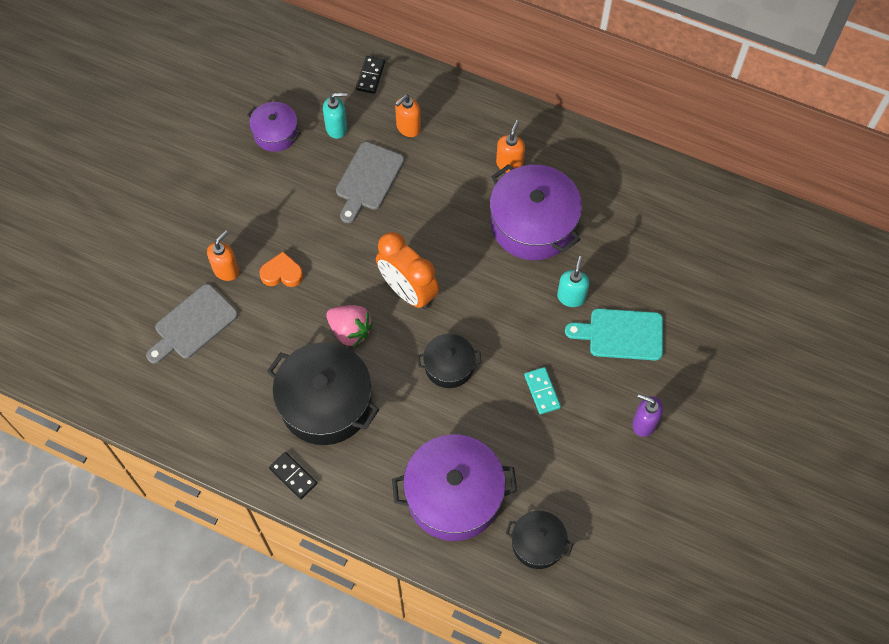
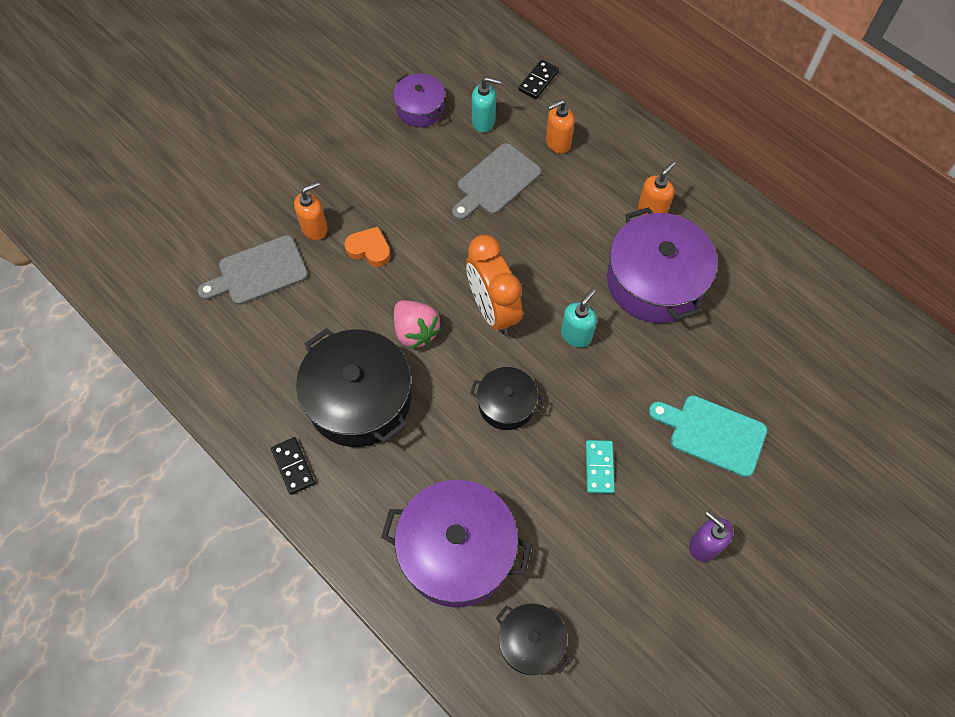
camera: 20 degrees right, 0 degrees up
(571, 297) = (669, 373): turquoise soap dispenser -> turquoise soap dispenser (576, 335)

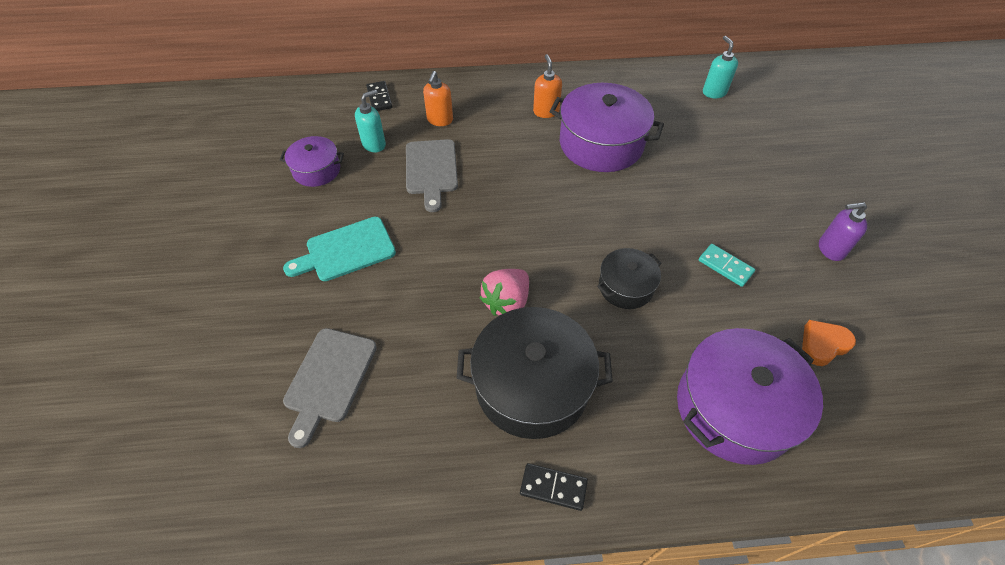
camera: 50 degrees left, 10 degrees down
(315, 228) = (336, 307): orange soap dispenser -> none
(369, 249) = (399, 282): orange heart -> orange heart (823, 345)
(415, 331) = (506, 302): pink strawberry -> pink strawberry turned 120 degrees clockwise
(492, 310) = (536, 241): orange clock -> none
(531, 642) = (852, 409): black pot -> none
(576, 335) = (604, 209): turquoise soap dispenser -> turquoise soap dispenser (714, 92)
(712, 434) = (745, 190): turquoise cutting board -> turquoise cutting board (346, 250)

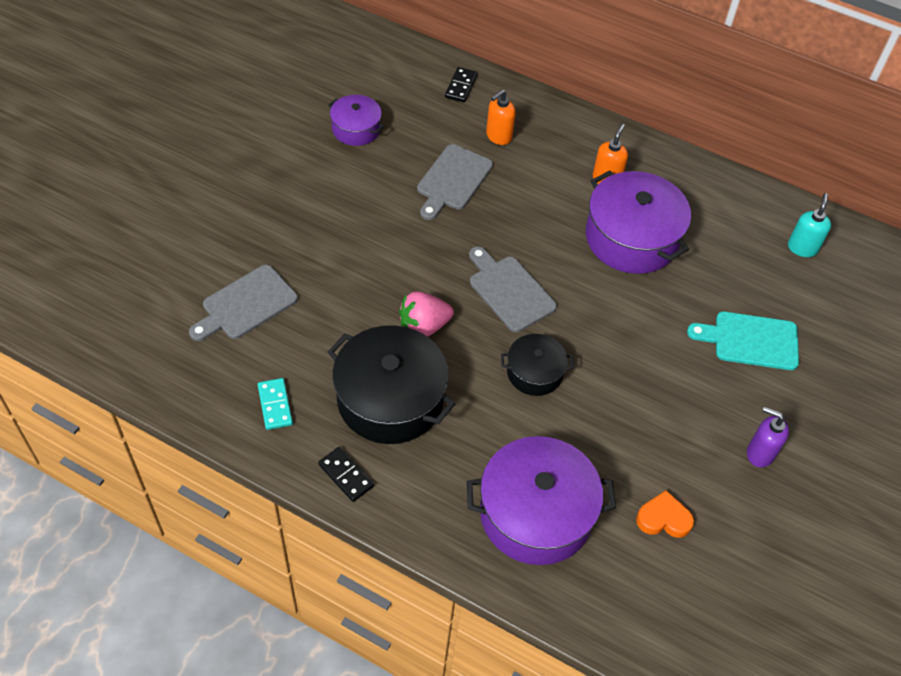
camera: 30 degrees right, 0 degrees up
(346, 250) = (329, 213): turquoise cutting board -> turquoise cutting board (750, 340)
(374, 144) = (422, 130): turquoise soap dispenser -> none
(549, 232) = (509, 291): none -> grey cutting board
(725, 266) = (641, 408): turquoise domino -> turquoise domino (275, 405)

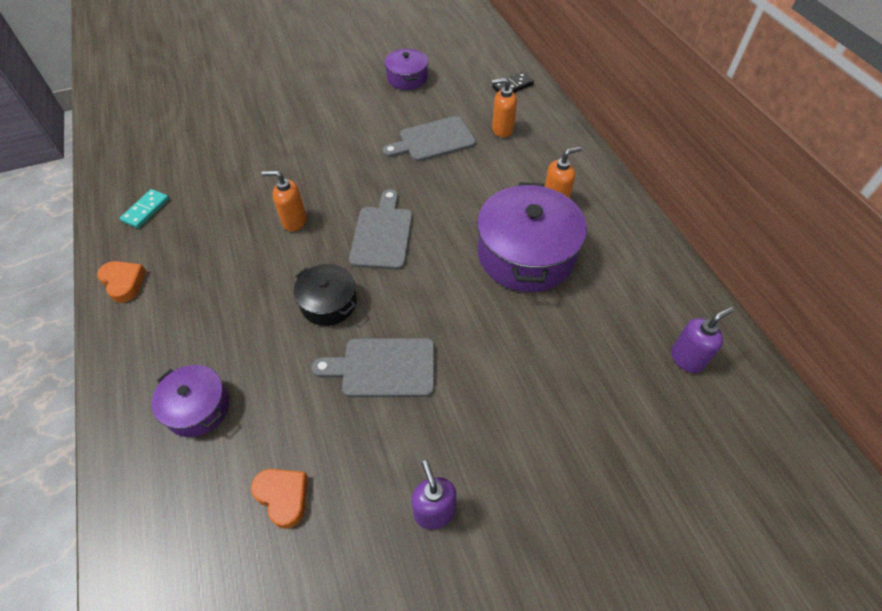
camera: 45 degrees right, 0 degrees up
(246, 305) = (210, 142): grey cutting board -> grey cutting board (383, 368)
(346, 475) = (124, 283): black domino -> orange heart
(390, 399) = (213, 253): black pot -> none
(423, 327) = (294, 221): pink strawberry -> orange soap dispenser
(535, 514) = (198, 408): purple pot -> purple pot, size x0.54
(750, 340) = (541, 404): turquoise cutting board -> none
(802, 248) = (687, 358): turquoise soap dispenser -> purple soap dispenser

